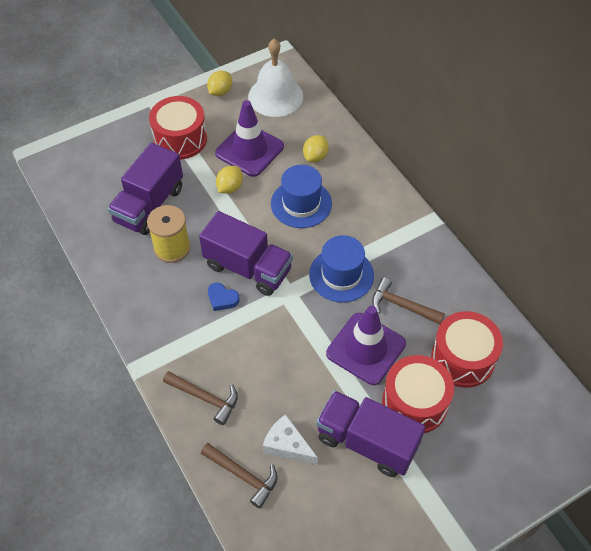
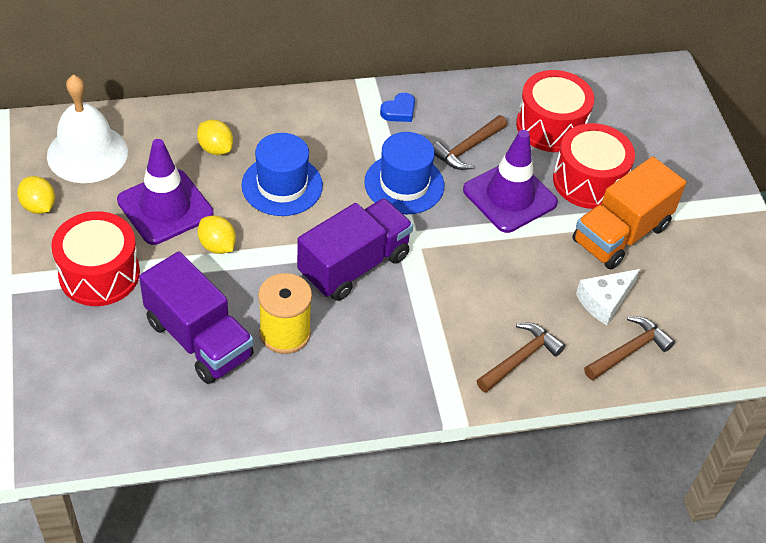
camera: 75 degrees left, 5 degrees down
(222, 298) = (388, 303): blue heart -> blue heart (399, 111)
(366, 442) = (620, 234): purple truck -> orange truck

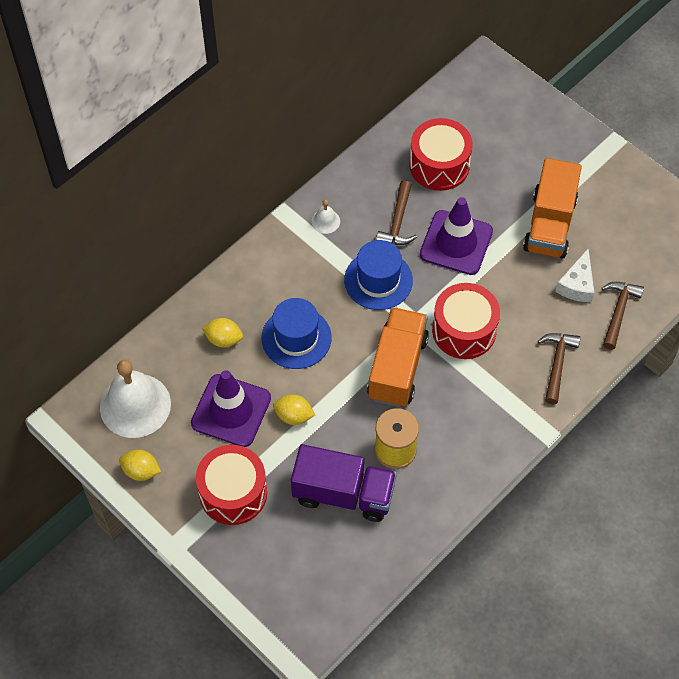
camera: 30 degrees left, 10 degrees up
(354, 265) = (397, 367): purple truck -> orange truck
(399, 111) = (325, 221): blue heart -> white bell
(588, 181) = (498, 195): red drum -> red drum (464, 330)

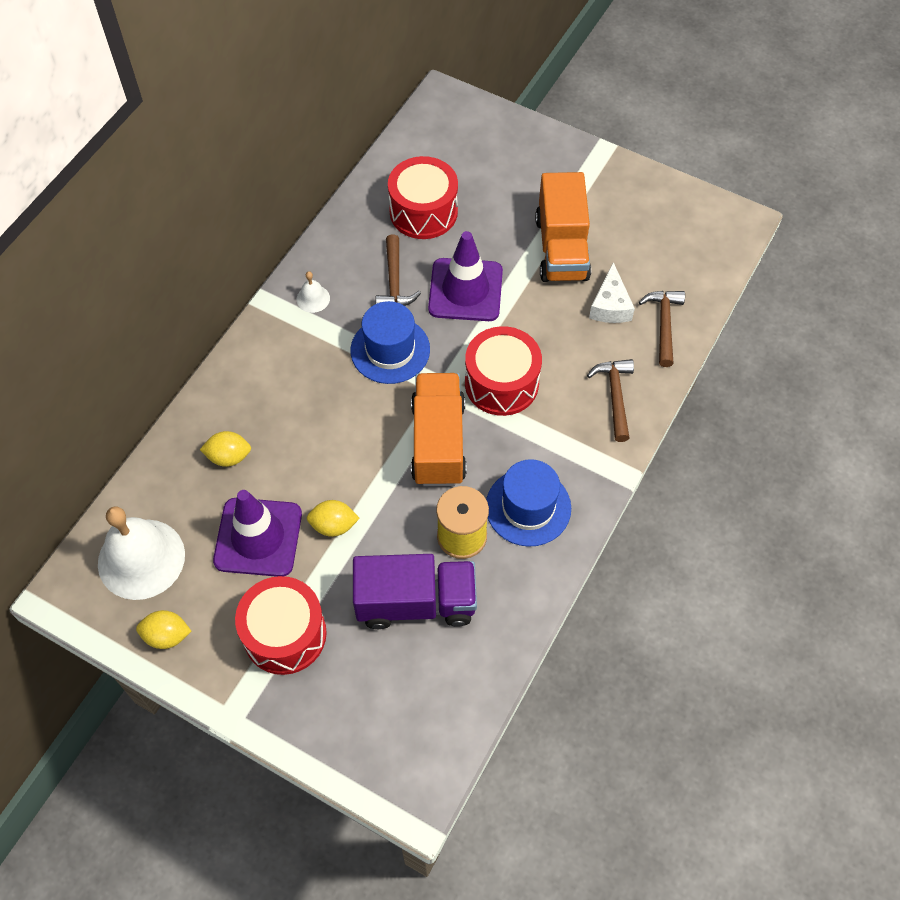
camera: 15 degrees left, 0 degrees up
(296, 338) = (313, 435): blue hat -> blue hat (528, 507)

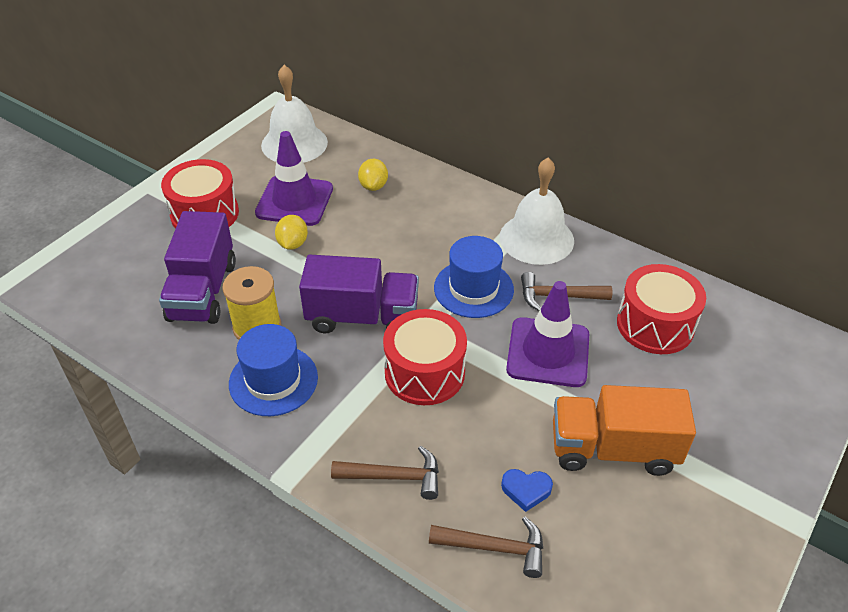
camera: 95 degrees right, 15 degrees down
(167, 636) = (227, 156): yellow lemon -> none
(313, 298) = (536, 238): white bell -> white bell, size x2.29
(438, 442) = (362, 317): orange truck -> purple truck
(610, 305) = (526, 490): white cheese -> blue heart

